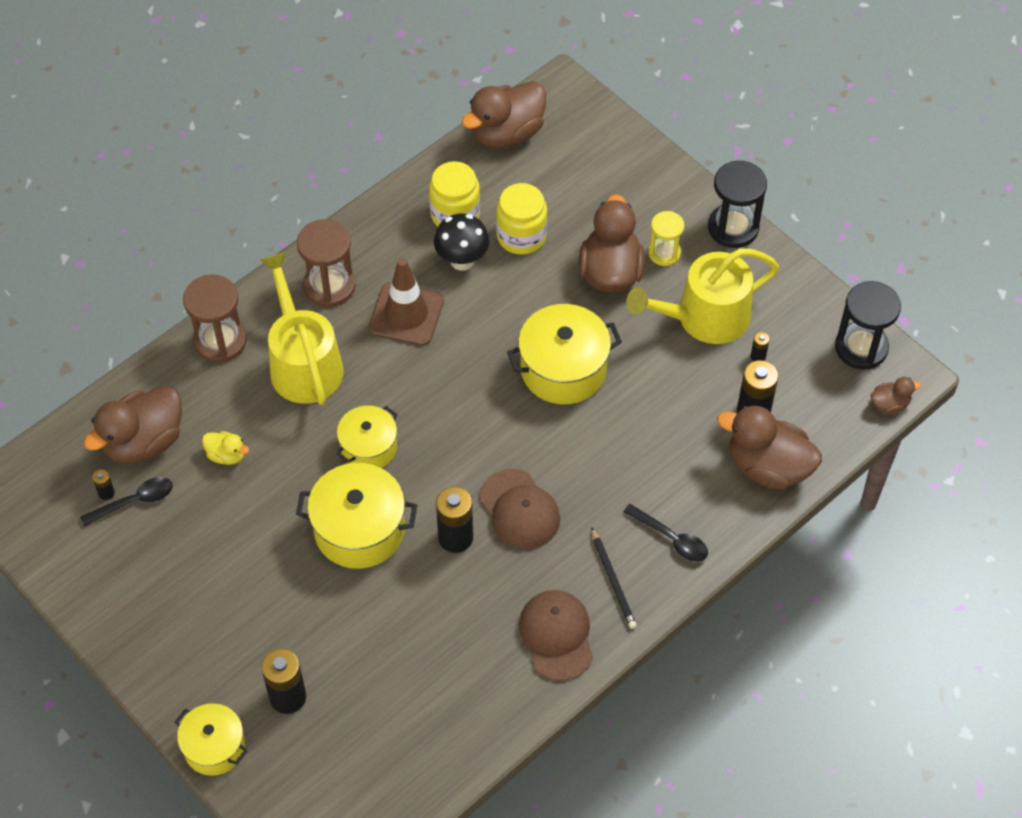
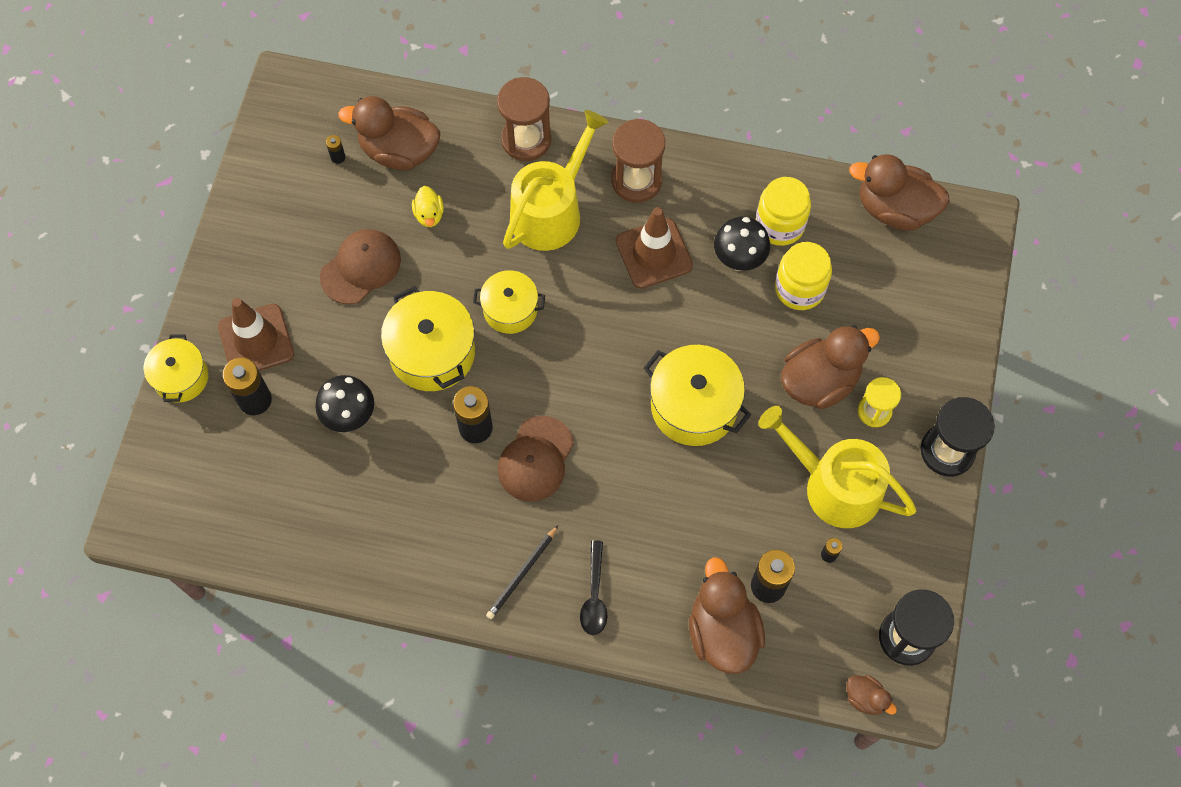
camera: 55 degrees right, 10 degrees up
(134, 501) = (344, 181): black spoon -> none
(230, 663) = (256, 340): none -> brown traffic cone
(366, 629) = (350, 416): none -> black mushroom
(557, 635) = (441, 562): brown cap -> brown cap (361, 267)

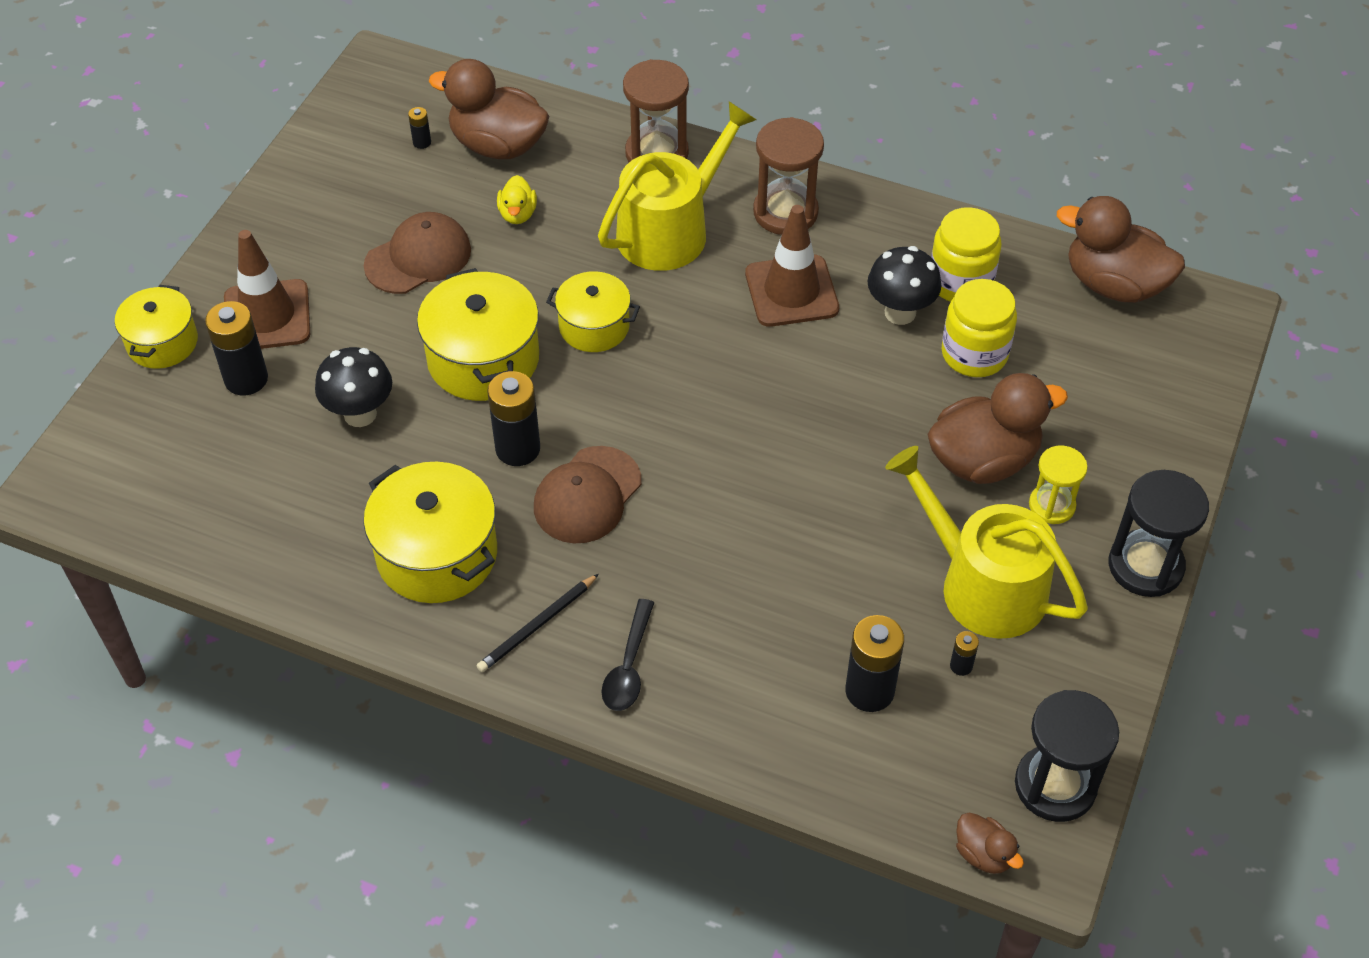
camera: 10 degrees right, 15 degrees down
(694, 406) = (809, 465): yellow pot -> yellow pot (437, 554)
(722, 632) = (795, 738): brown duck -> none

